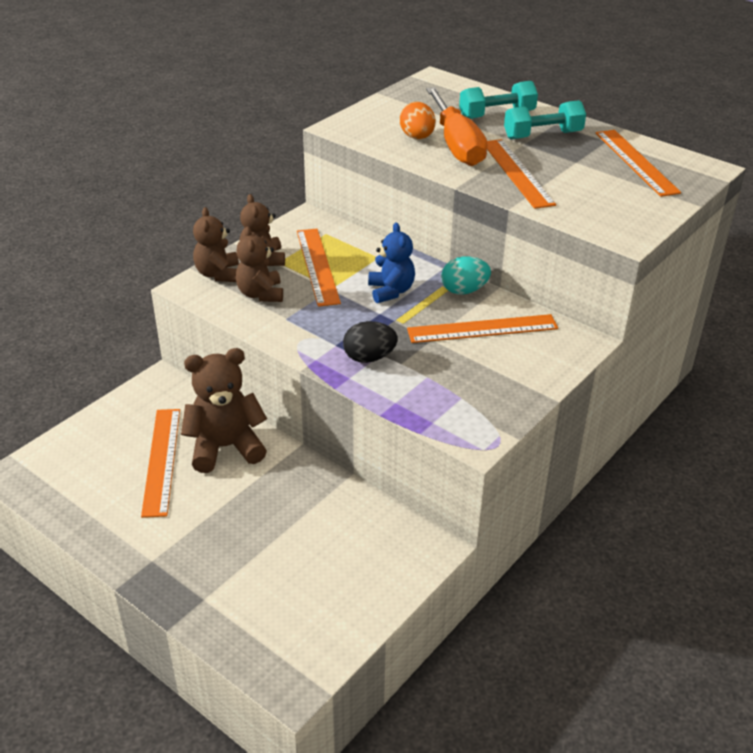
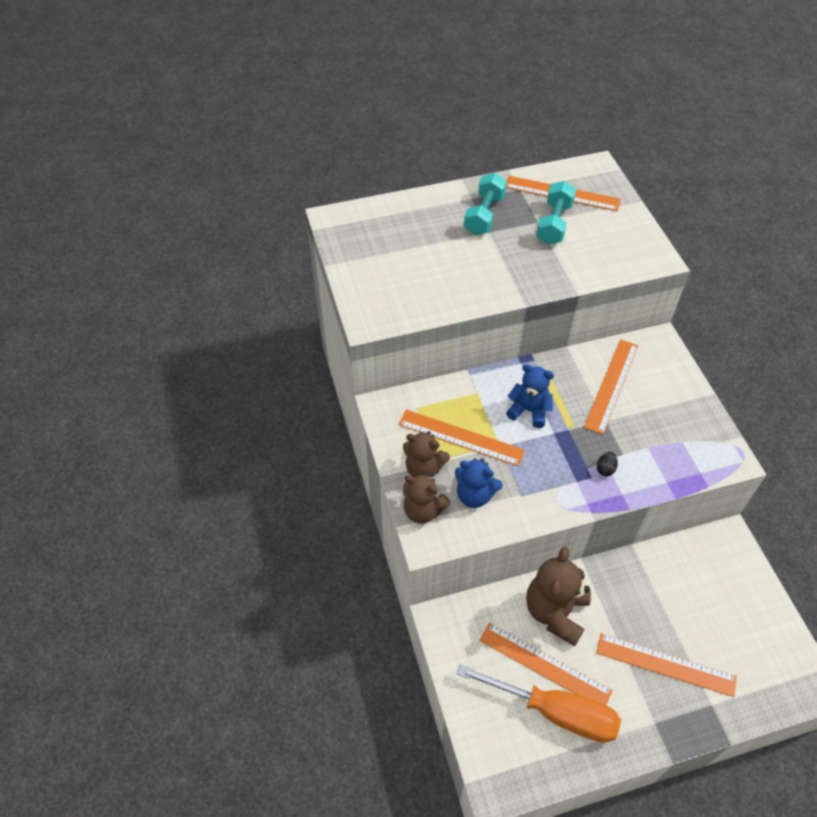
camera: 55 degrees left, 15 degrees up
(260, 294) = (474, 495): brown teddy bear -> blue teddy bear
(369, 358) = (605, 469): black egg -> black egg, size x0.58
(417, 137) = (428, 284): orange egg -> none
(456, 144) = (459, 268): orange screwdriver -> orange screwdriver (554, 711)
(464, 290) = (558, 368): turquoise egg -> none
(497, 115) = (430, 220): turquoise dumbbell -> turquoise dumbbell (554, 224)
(516, 173) = (529, 261): orange ruler -> orange ruler (665, 665)

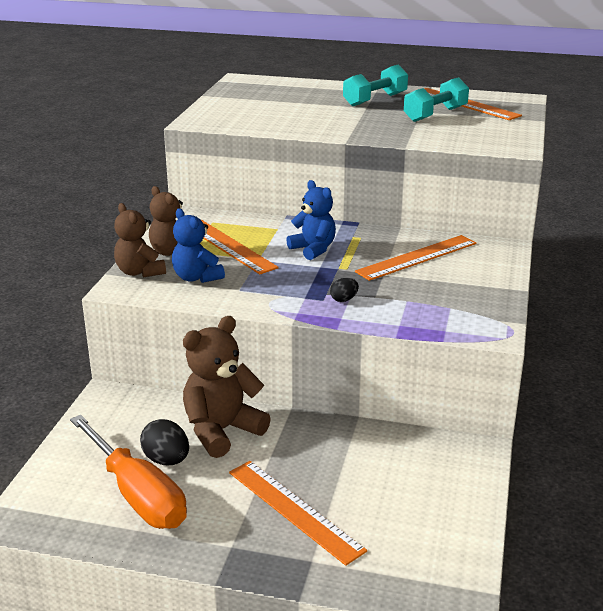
camera: 30 degrees right, 25 degrees down
(544, 665) = (166, 460): orange ruler -> black egg

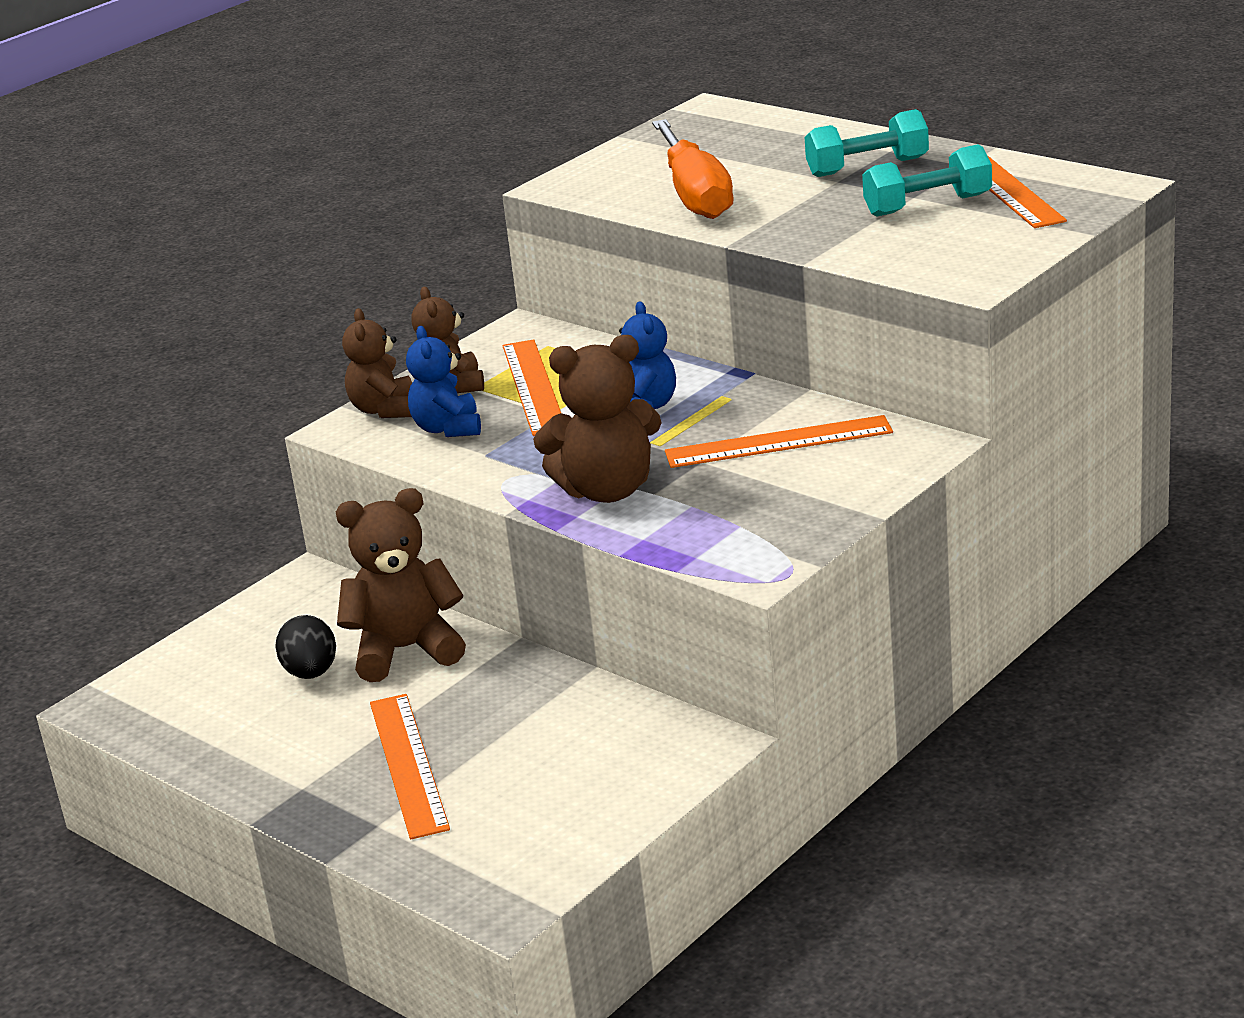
camera: 30 degrees right, 0 degrees up
(137, 494) = (246, 706): orange screwdriver -> orange screwdriver (695, 194)
(344, 299) = (607, 490): black egg -> brown teddy bear

